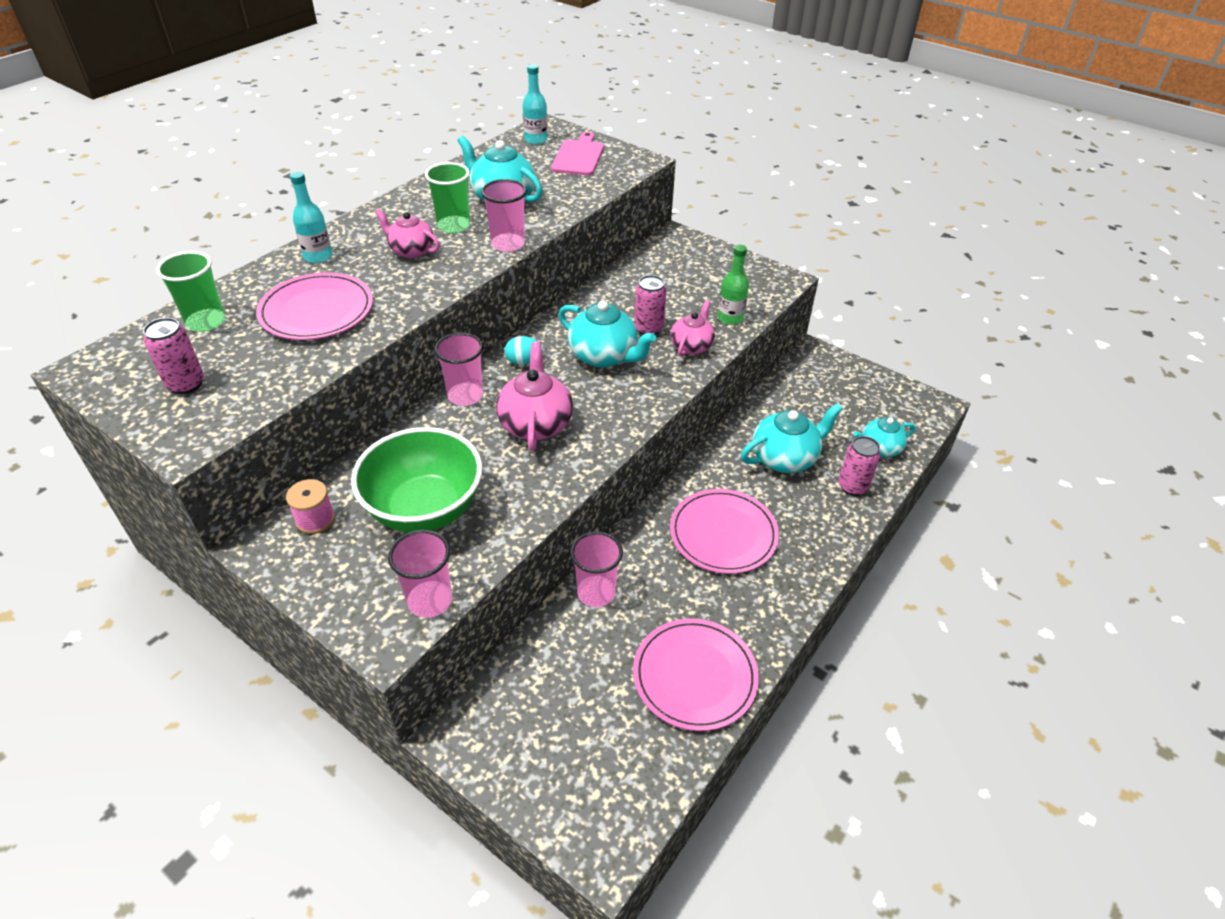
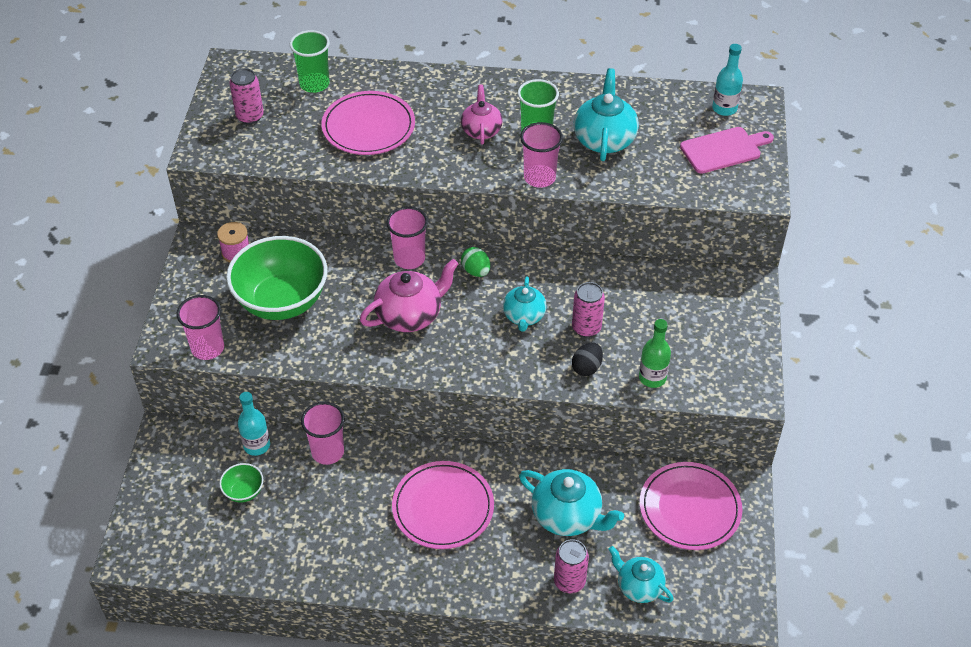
camera: 60 degrees right, 5 degrees up
(318, 256) = (430, 88): turquoise bottle -> turquoise bottle (257, 445)
(524, 362) = (476, 271): turquoise egg -> green egg
(594, 689) = (244, 491): none -> green bowl
(604, 356) = (524, 316): turquoise teapot -> turquoise teapot, size x0.65
(691, 346) = (586, 367): pink teapot -> black egg
(695, 676) = (290, 547): pink plate -> pink plate (690, 508)

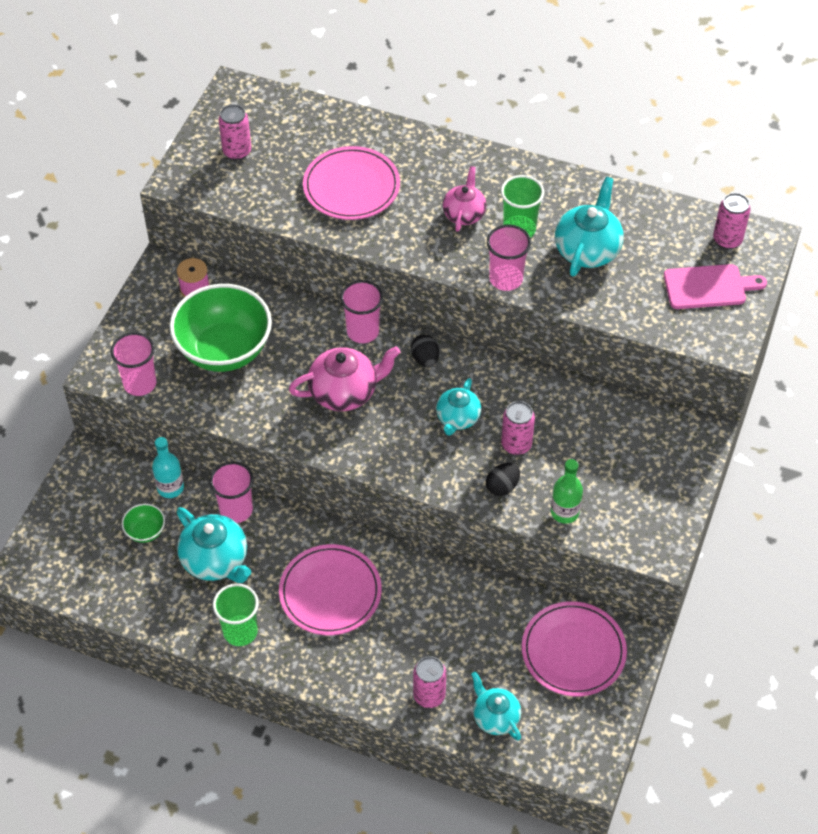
camera: 15 degrees right, 5 degrees up
(314, 84) = (312, 127): green cup -> green cup (240, 632)
(476, 271) = (425, 359): green egg -> black egg
(567, 516) = (449, 630): turquoise teapot -> turquoise teapot (216, 560)
(724, 108) = (727, 240): turquoise bottle -> pink can

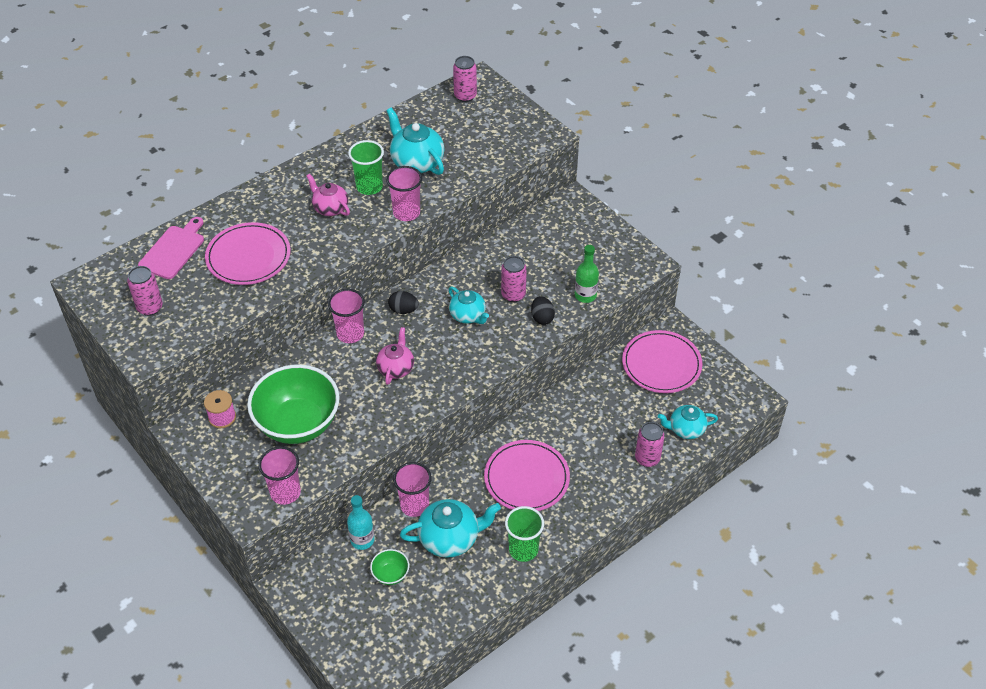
camera: 60 degrees left, 5 degrees down
(345, 392) = (396, 368): pink teapot -> pink teapot, size x0.65
(708, 287) = (495, 122): pink cutting board -> pink cutting board (173, 250)

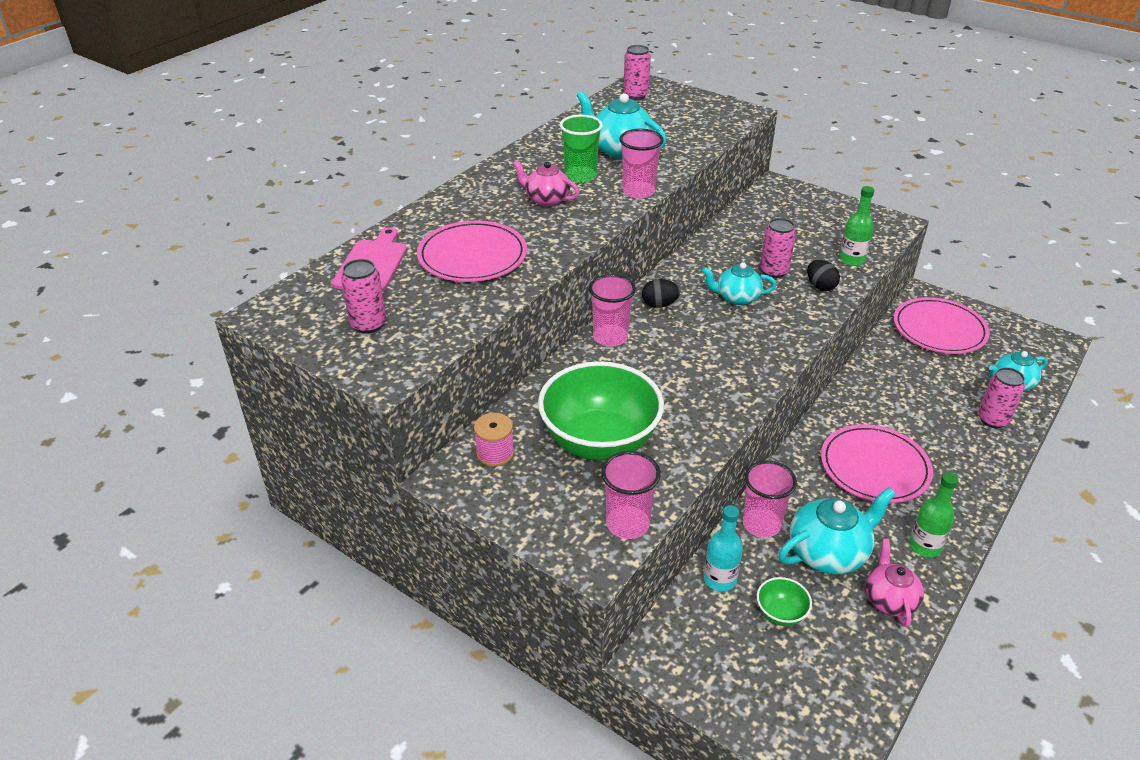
camera: 15 degrees left, 10 degrees down
(396, 368) = (686, 361): pink teapot -> pink teapot (889, 599)
(468, 315) = (736, 298): turquoise teapot -> turquoise teapot turned 150 degrees clockwise
(523, 549) = (924, 546): green cup -> green bottle

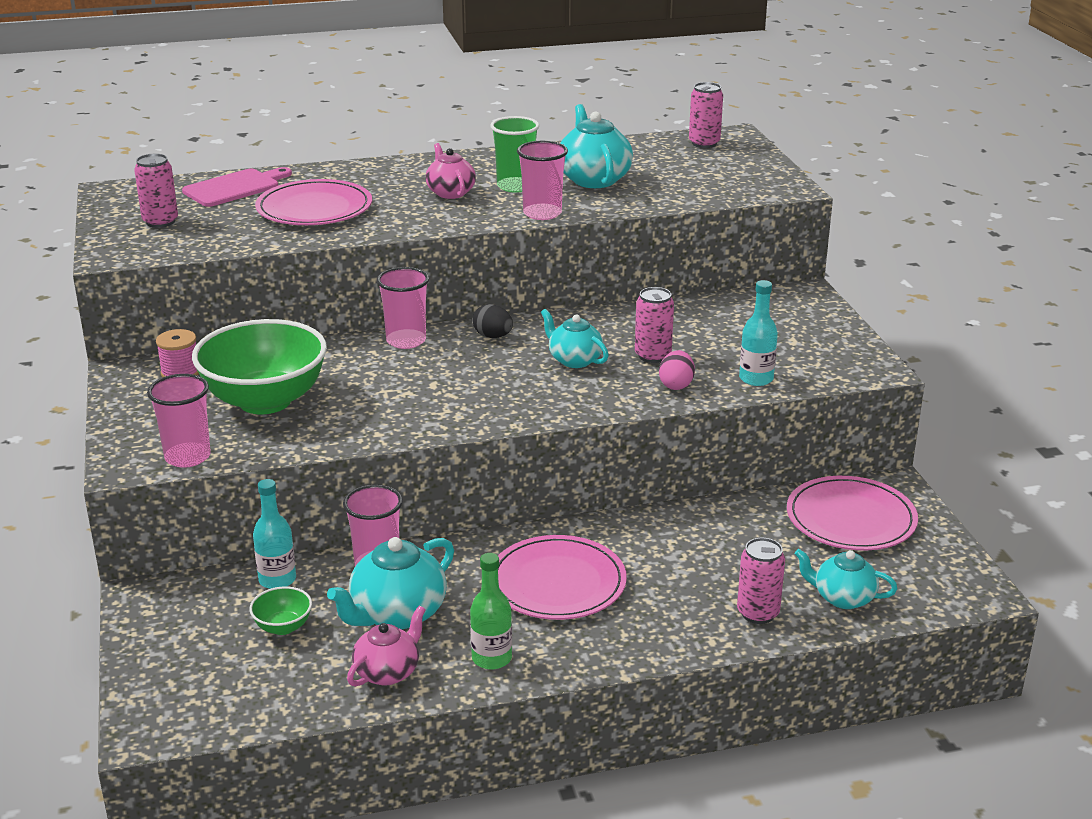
camera: 40 degrees right, 10 degrees down
(820, 286) = (676, 385): black egg -> pink egg
(828, 553) = (397, 614): turquoise teapot -> turquoise teapot turned 120 degrees clockwise
(851, 260) = (756, 379): green bottle -> turquoise bottle

